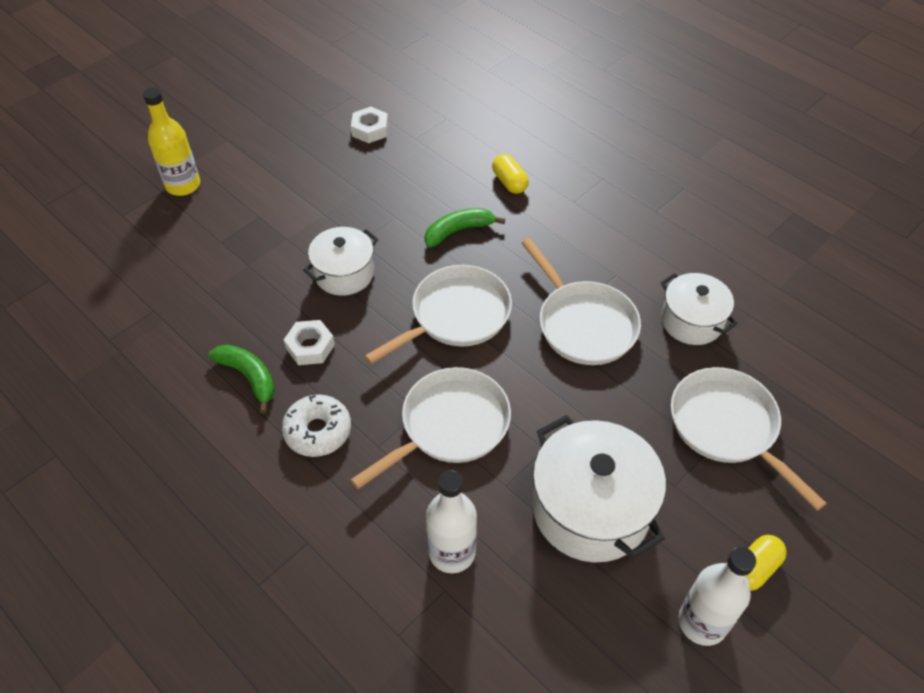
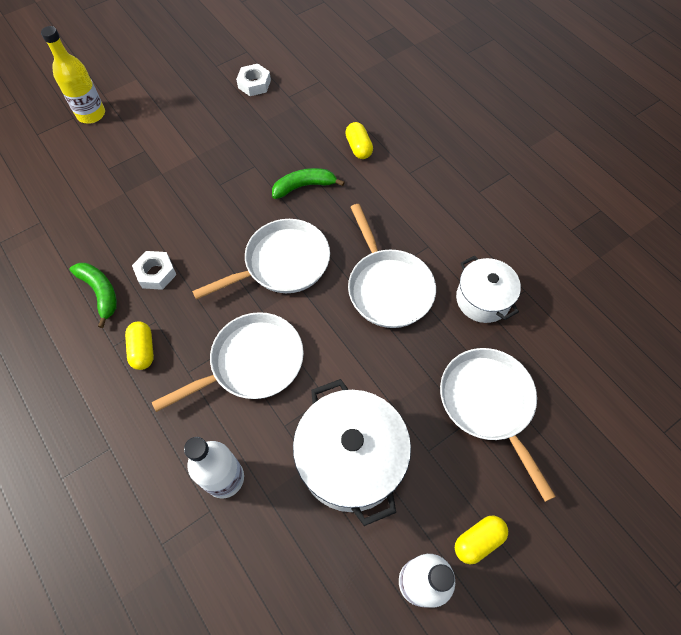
camera: 10 degrees right, 10 degrees up
(318, 431) = (143, 350): white donut -> yellow capsule
(344, 274) = (200, 211): white pot -> none

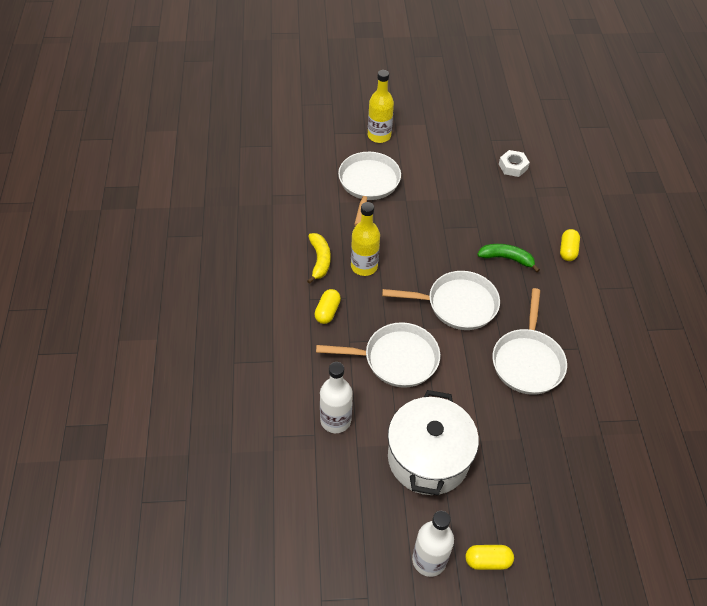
camera: 30 degrees right, 10 degrees down
(100, 292) = (320, 260): green banana -> yellow banana
(156, 273) = (364, 266): white nut -> yellow bottle
(483, 299) = (598, 408): white pot -> none
(489, 404) = (554, 480): white pan -> white pan (368, 184)

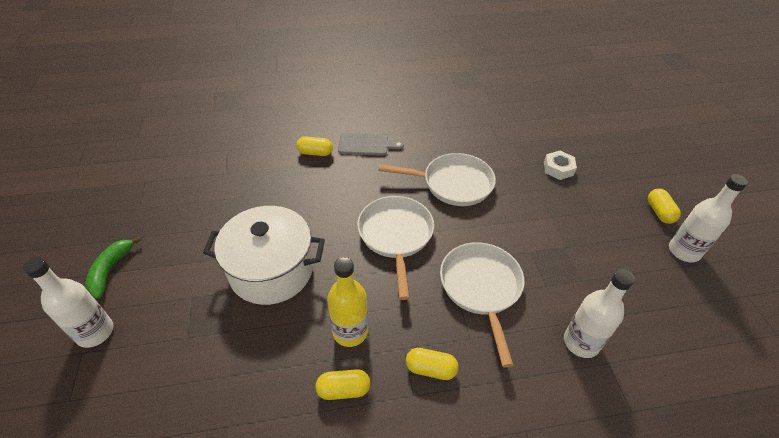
camera: 95 degrees left, 5 degrees down
(320, 260) = (343, 389): yellow banana -> yellow capsule
(368, 184) = (197, 339): white pan -> none
(379, 136) = (95, 332): yellow bottle -> white bottle
(428, 458) = (586, 255): white pot -> white pot (271, 270)
(506, 258) = (328, 196): green banana -> green banana (111, 270)
(513, 166) = (189, 189): white nut -> white nut (558, 168)
(584, 293) = (366, 145): none -> grey cutting board

